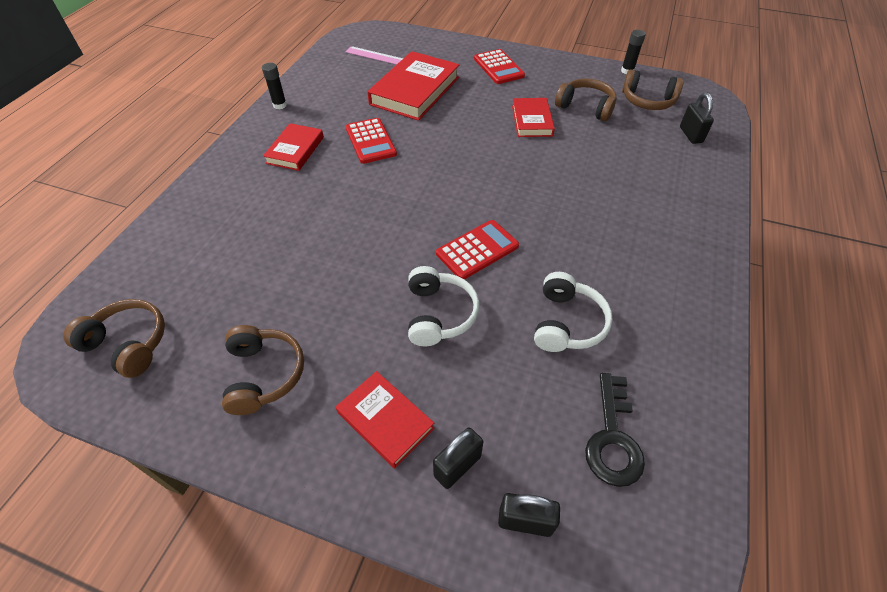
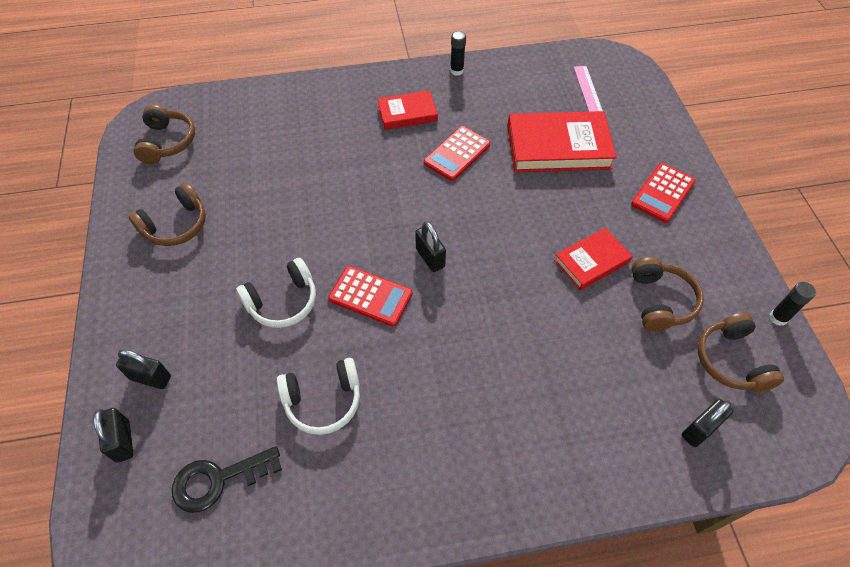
camera: 60 degrees right, 5 degrees up
(385, 420) = (169, 315): red book -> none
(465, 198) = (430, 258): none -> black padlock

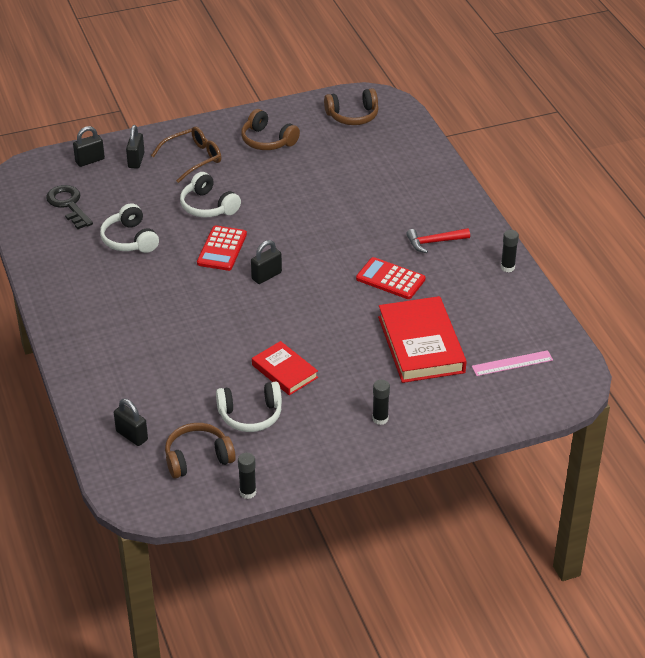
camera: 80 degrees right, 15 degrees down
(177, 309) = (192, 159): none -> brown glasses
(407, 113) = (434, 242): red book -> red hammer
(660, 301) = (250, 415): brown headphones -> white headphones
(663, 193) = (380, 419): red calculator -> black glue stick

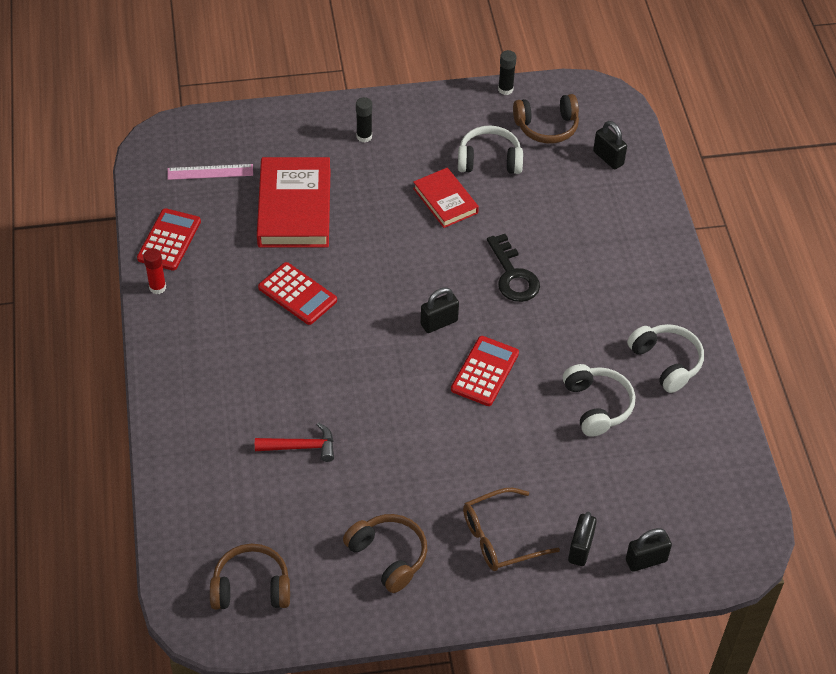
camera: 170 degrees left, 10 degrees up
(68, 205) = (675, 479): black key -> black key (513, 275)
(208, 206) = (491, 444): white headphones -> white headphones (666, 362)
(434, 242) = (227, 337): red hammer -> red hammer (301, 447)
(507, 267) = (157, 287): black glue stick -> red glue stick
(518, 303) = (169, 240): none -> red calculator

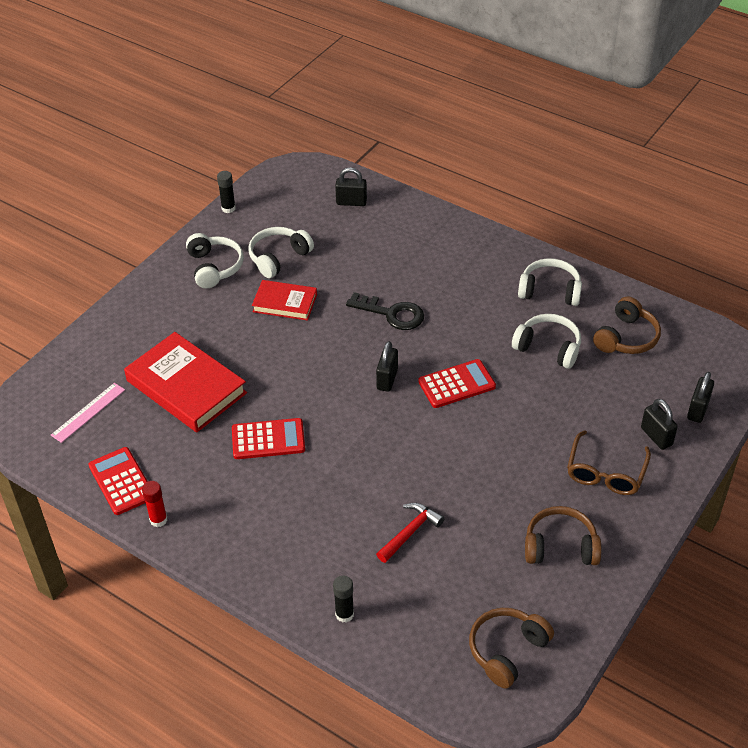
camera: 45 degrees left, 5 degrees down
(364, 136) = (172, 305): black glue stick -> black glue stick (344, 614)
(432, 130) = (214, 267): none -> white headphones
(484, 371) = (456, 384): red calculator -> red calculator turned 90 degrees clockwise
(547, 127) = (287, 211): brown headphones -> brown headphones (626, 337)

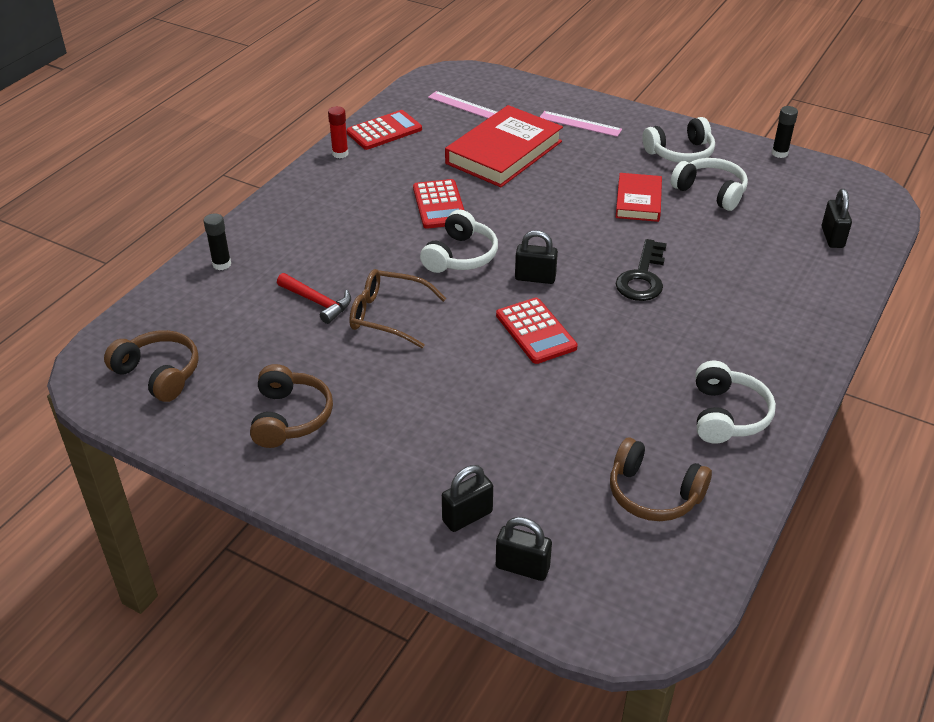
camera: 85 degrees right, 5 degrees down
(147, 327) = (580, 124): none -> pink ruler
(548, 348) = (615, 412): white headphones -> white headphones (460, 256)
(606, 472) = (403, 462): brown glasses -> brown glasses (388, 315)

